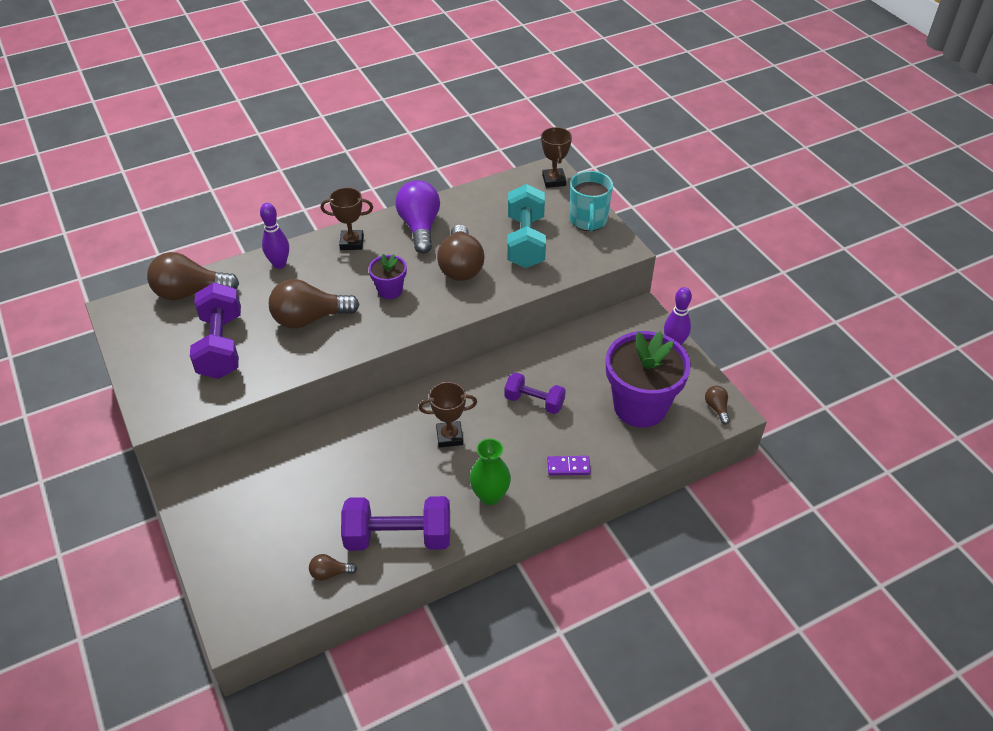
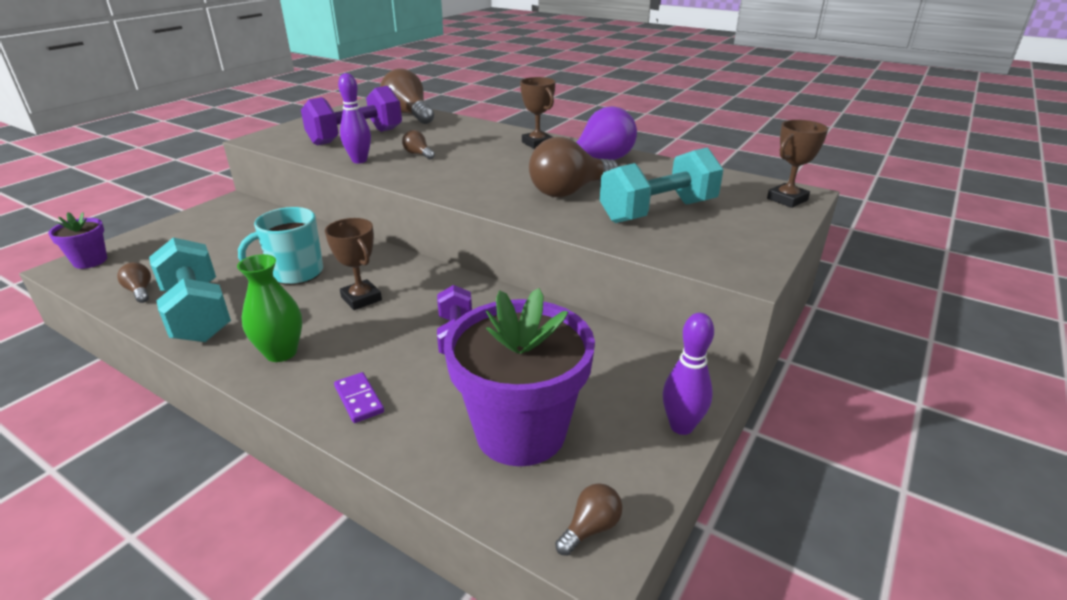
camera: 60 degrees right, 15 degrees down
(279, 264) = (475, 129): purple bowling pin -> purple bowling pin (359, 160)
(309, 319) = (418, 154): brown light bulb -> brown light bulb, size x0.46
(390, 290) = (492, 172): purple flower pot -> purple flower pot (90, 261)
(398, 537) = (197, 313): purple dumbbell -> turquoise dumbbell
(588, 220) = (757, 236): turquoise mug -> turquoise mug (295, 273)

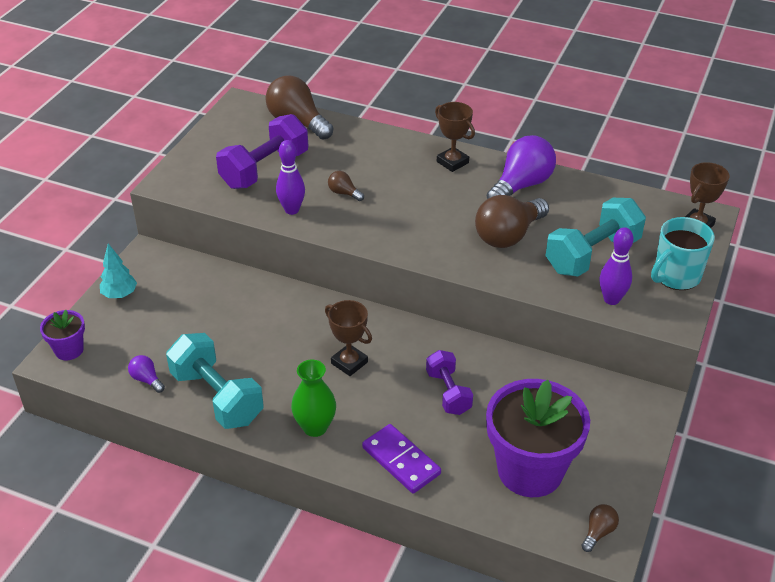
camera: 10 degrees left, 10 degrees up
(140, 291) = (147, 380): brown light bulb -> purple light bulb
(179, 227) = (120, 295): none -> turquoise tree
(295, 273) = (273, 341): turquoise mug -> turquoise mug (675, 276)
(359, 399) = (401, 461): purple domino -> purple domino, size x1.61
(681, 426) = (640, 450): purple bowling pin -> purple bowling pin (611, 299)

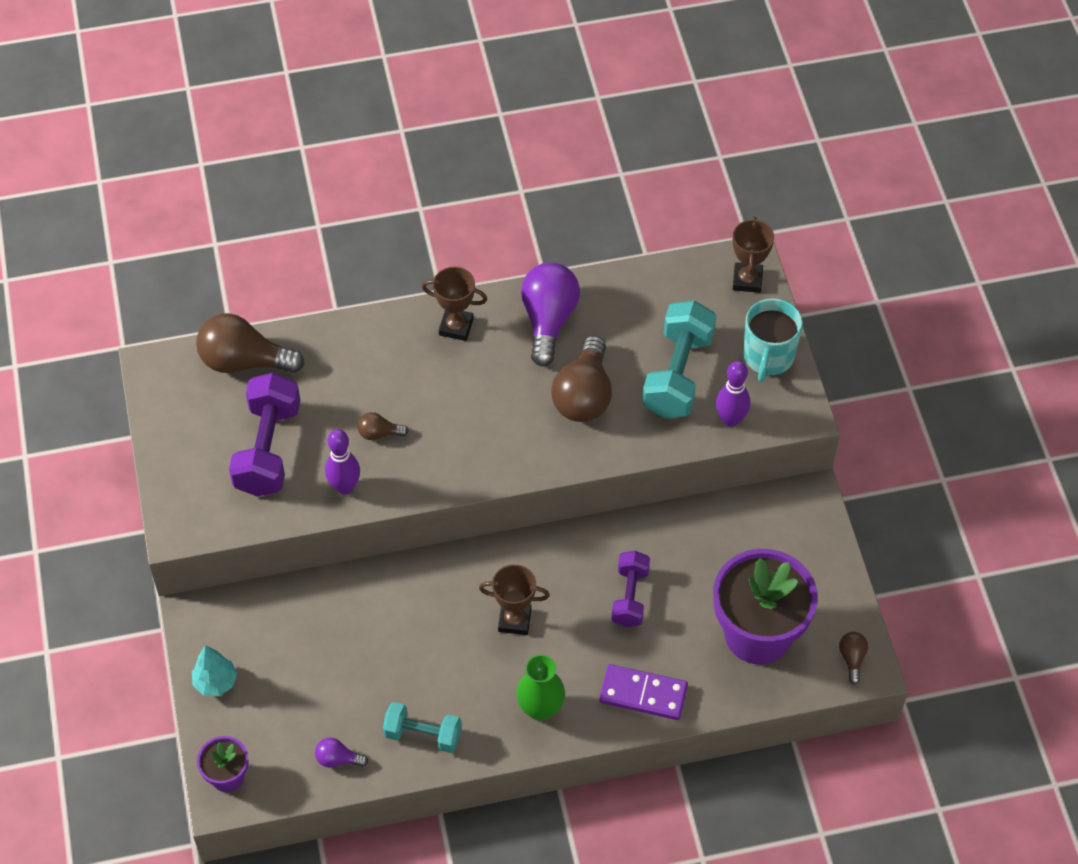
camera: 35 degrees left, 15 degrees up
(217, 397) = (423, 735): turquoise dumbbell -> turquoise dumbbell, size x0.61
(448, 392) = (630, 597): purple dumbbell -> purple dumbbell turned 60 degrees clockwise

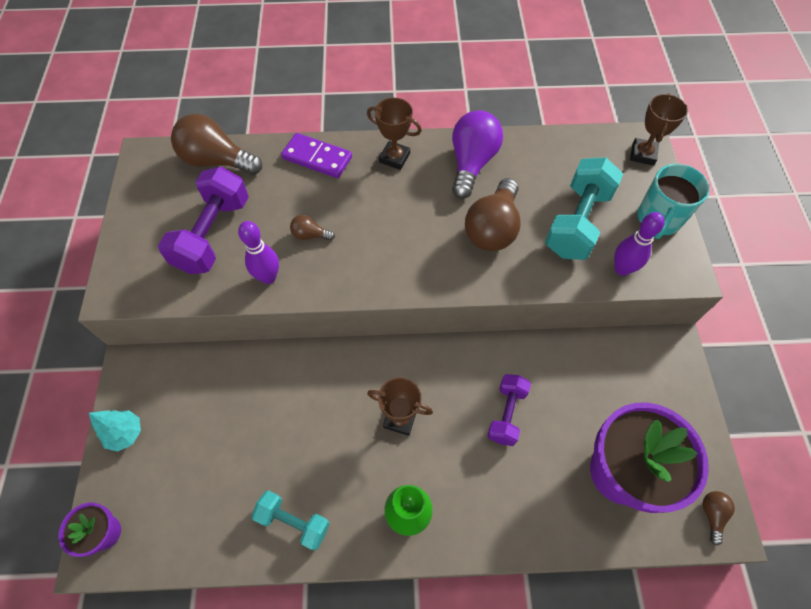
camera: 10 degrees right, 5 degrees up
(338, 759) = (209, 533): purple light bulb -> none
(643, 694) = (507, 516): purple domino -> purple domino (317, 158)

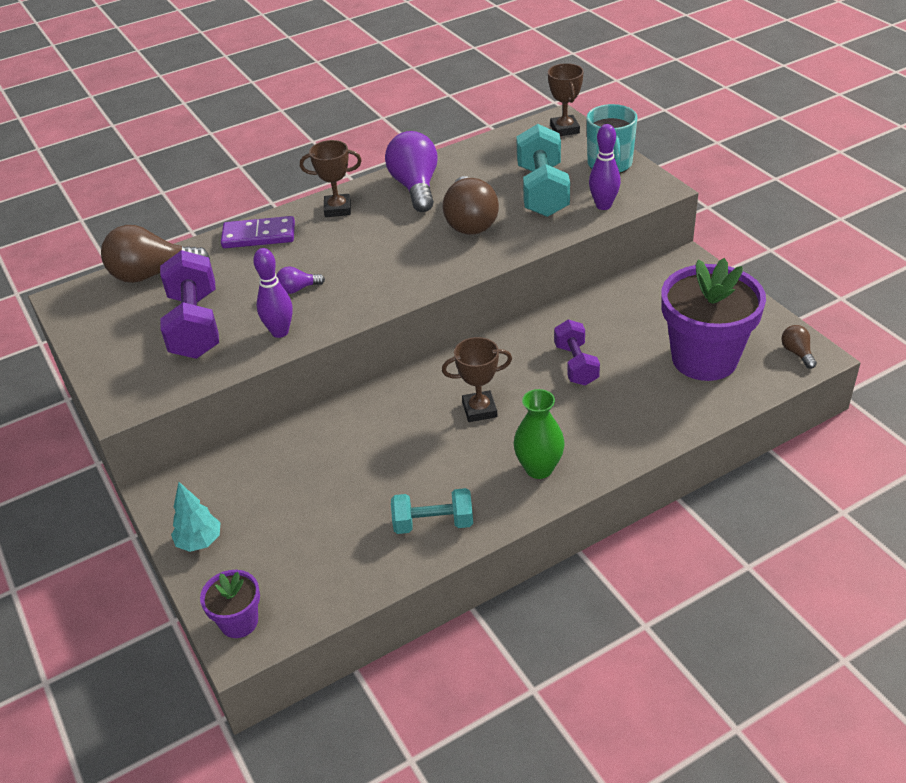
camera: 25 degrees left, 20 degrees down
(310, 235) = (298, 289): brown light bulb -> purple light bulb

